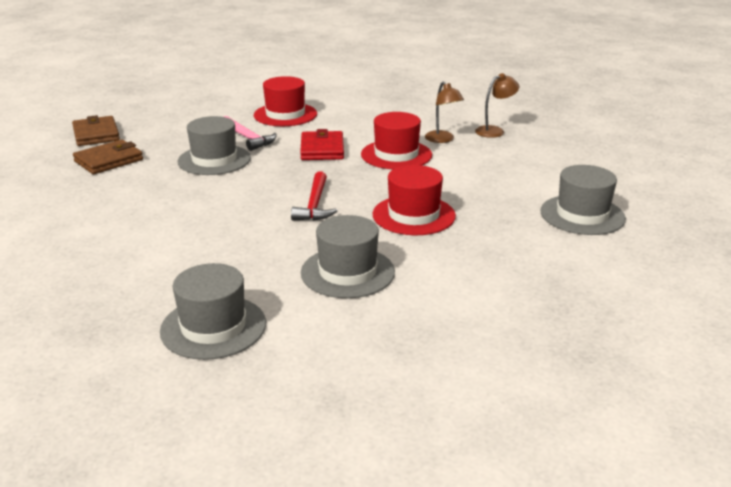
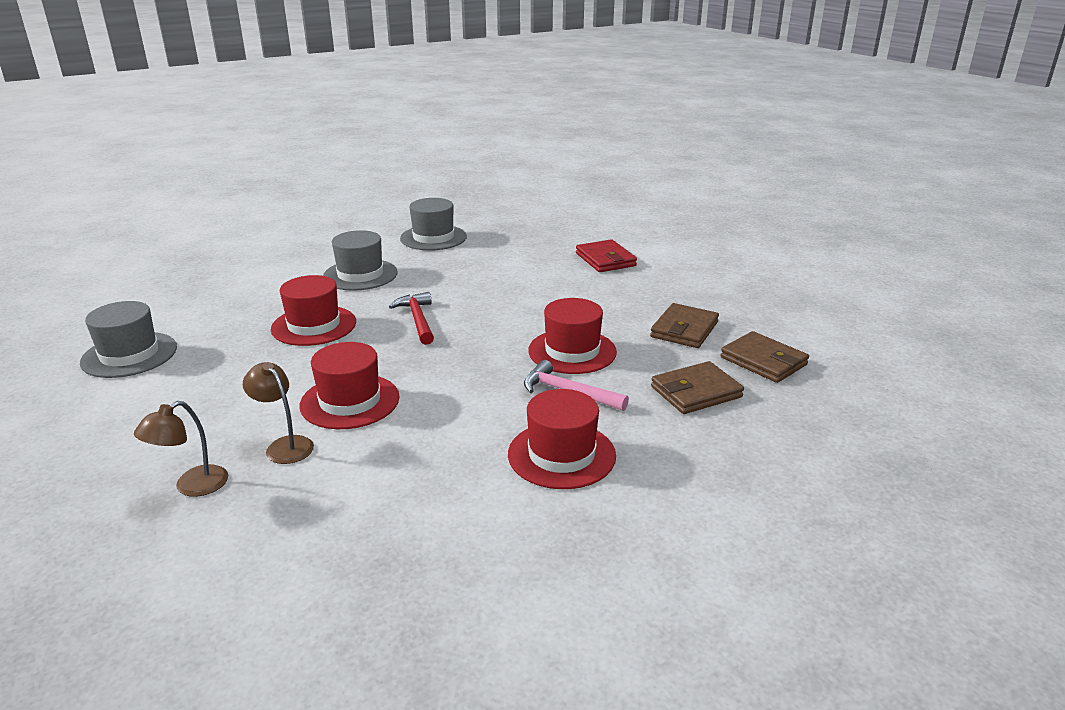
camera: 160 degrees right, 0 degrees up
(169, 127) = (696, 392): none -> brown wallet
(214, 160) = (572, 351): grey hat -> red hat
(322, 149) = (454, 392): red wallet -> red wallet (605, 260)

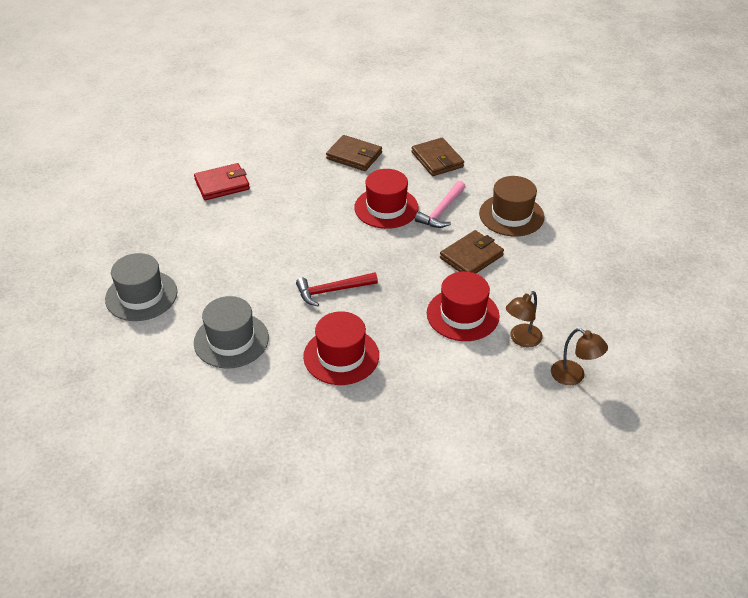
camera: 90 degrees left, 15 degrees up
(129, 355) = (397, 478): grey hat -> none
(561, 455) = (511, 215): red hat -> brown hat
(763, 361) = (397, 130): brown wallet -> brown wallet (471, 257)

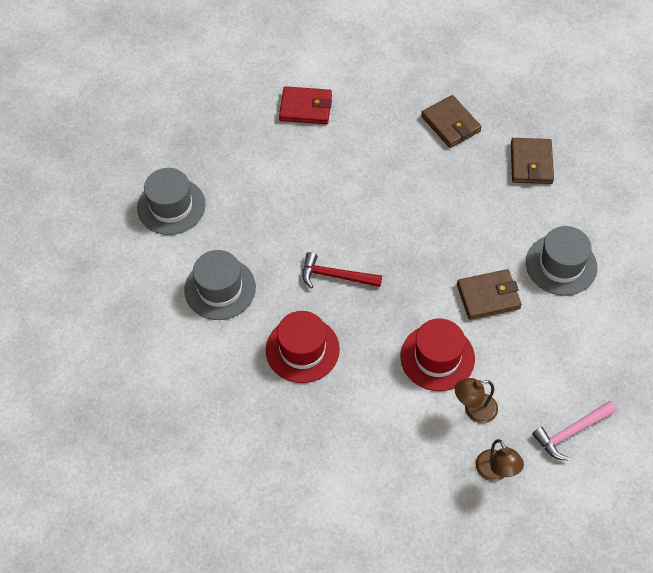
camera: 30 degrees right, 15 degrees up
(386, 208) = (443, 202): red hat -> none
(442, 211) = (494, 229): pink hammer -> pink hammer (571, 432)
(511, 215) = (561, 265): brown hat -> grey hat

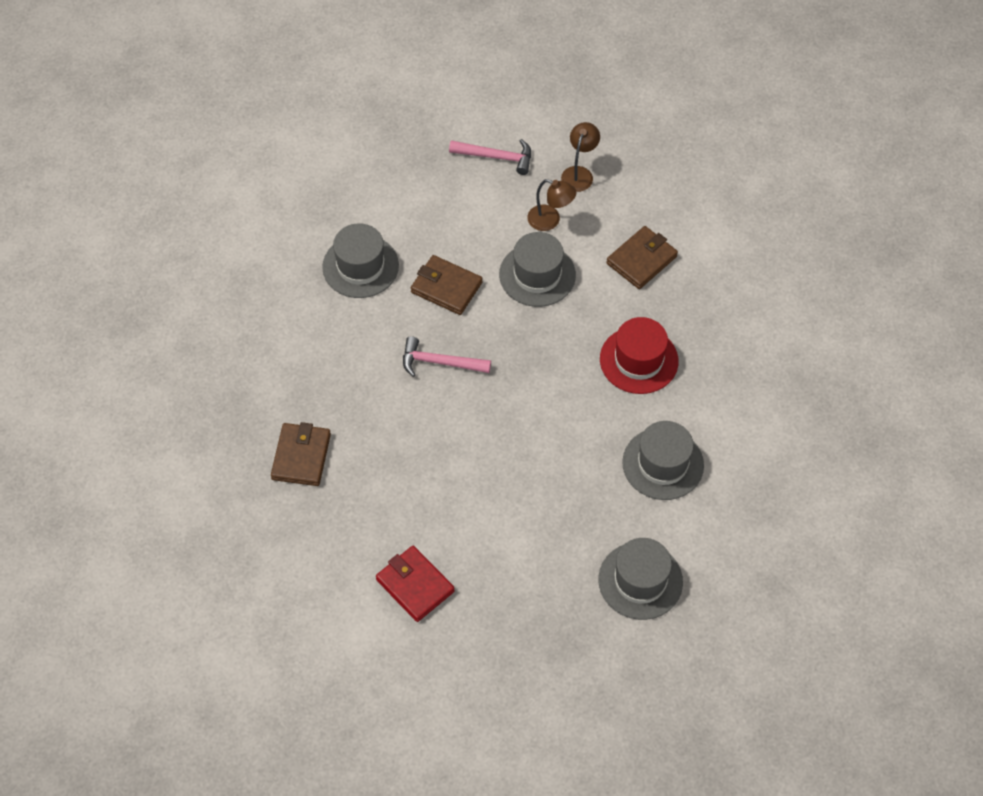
camera: 140 degrees left, 0 degrees up
(335, 276) = (552, 398): red hammer -> none
(434, 242) = (440, 362): none -> pink hammer
(437, 357) = (537, 275): red hat -> grey hat
(531, 163) = (278, 364): brown wallet -> brown wallet (641, 260)

